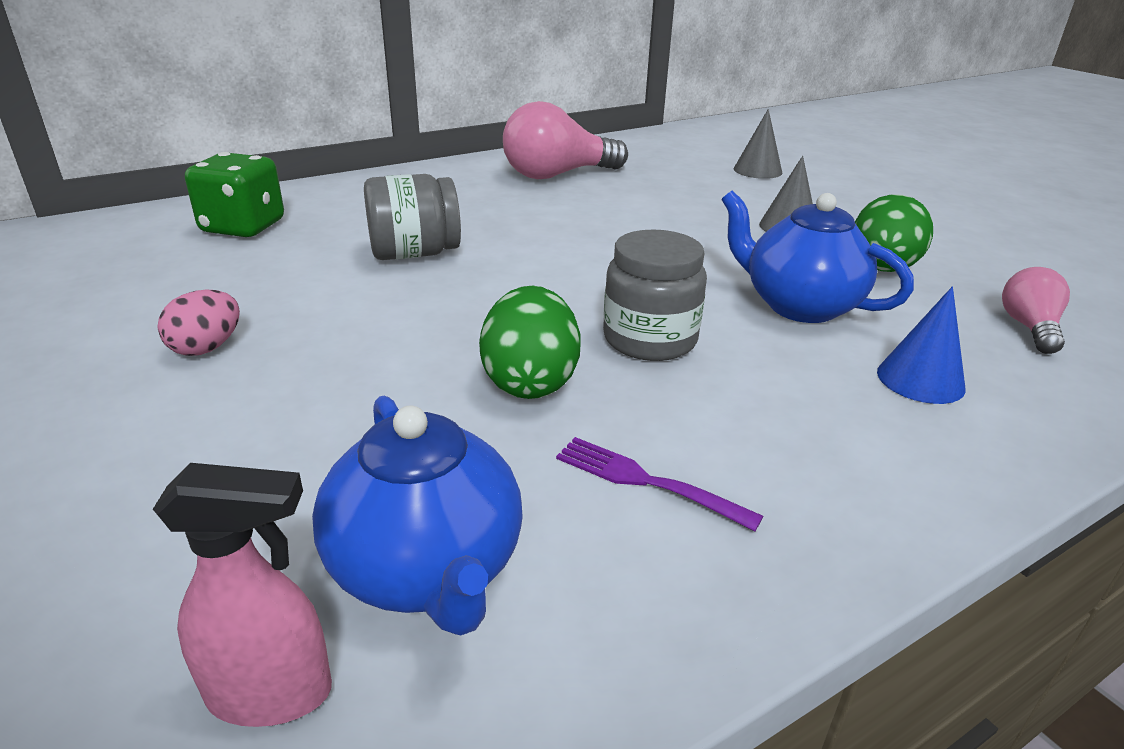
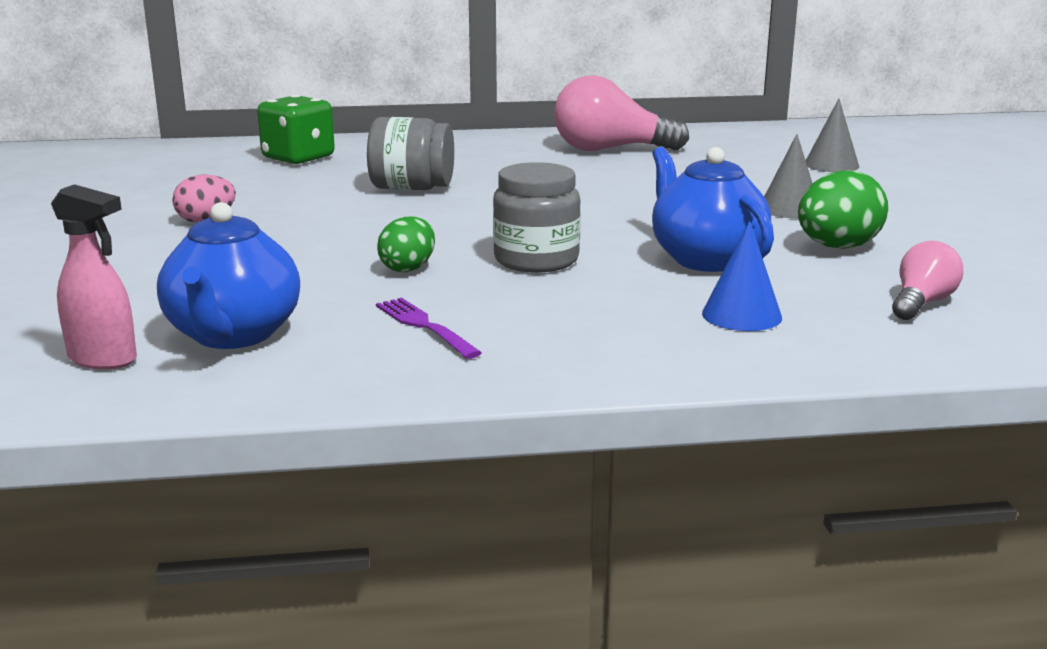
camera: 25 degrees right, 10 degrees down
(530, 382) = (408, 268): green egg -> green egg, size x0.65

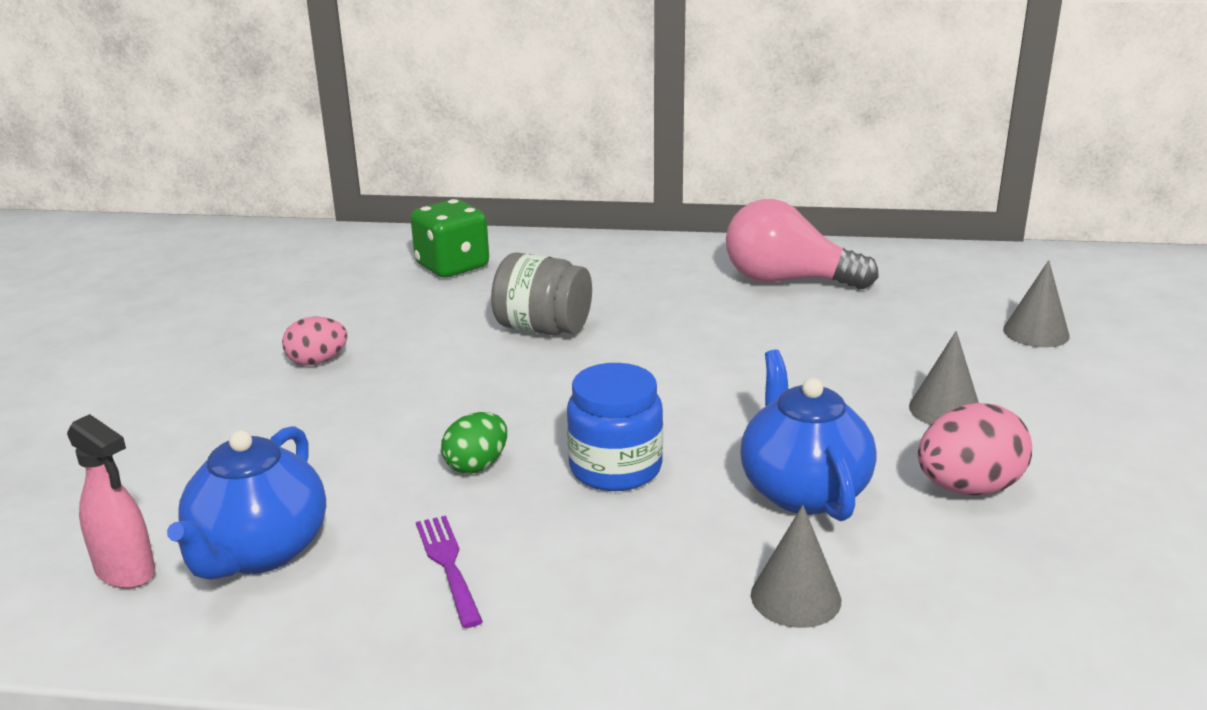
camera: 15 degrees right, 5 degrees up
(536, 260) = (615, 468): grey jar -> blue jar
(741, 315) = (795, 597): blue cone -> grey cone
(837, 247) = (968, 488): green egg -> pink egg
(921, 303) = (1021, 606): pink light bulb -> none

